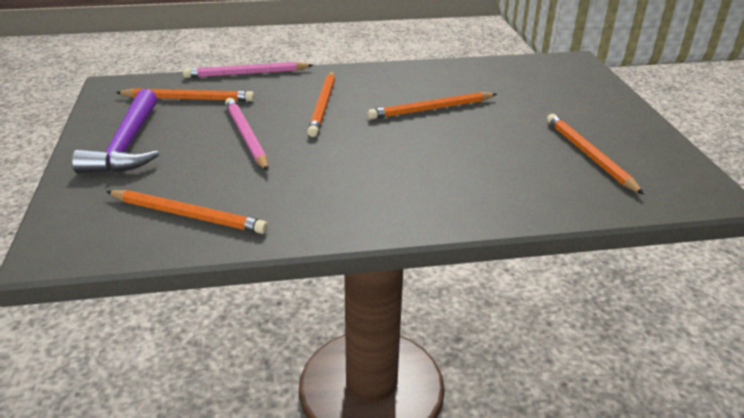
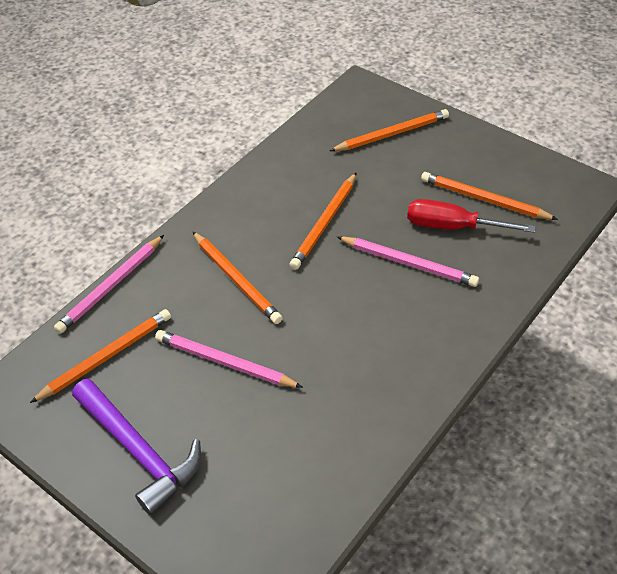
camera: 40 degrees left, 15 degrees up
(187, 215) = (301, 477): orange pencil -> orange pencil (392, 134)
(461, 157) = (408, 263): none -> pink pencil
(534, 156) = (453, 227): none -> red screwdriver

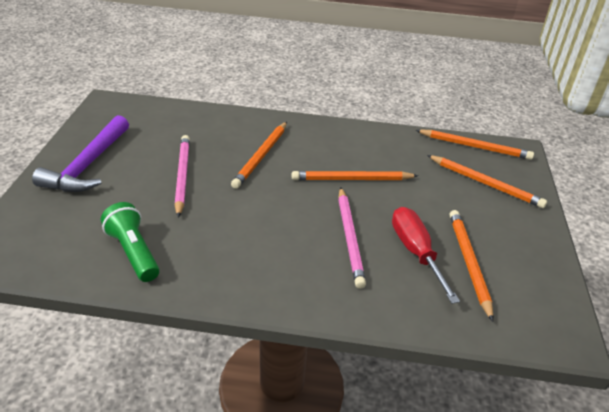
camera: 55 degrees right, 10 degrees down
(106, 357) = (157, 127): orange pencil -> orange pencil (474, 147)
(111, 286) = (216, 109): pink pencil -> none
(330, 445) = (134, 252): none -> green flashlight

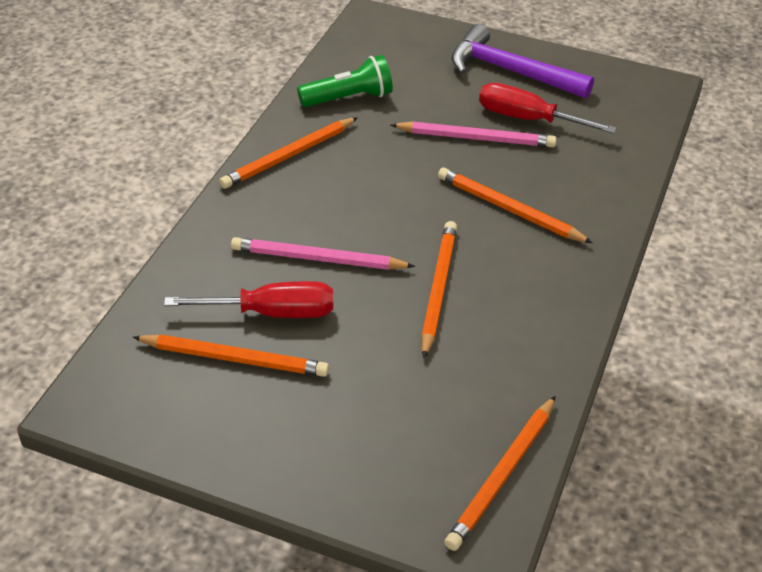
camera: 105 degrees right, 5 degrees up
(154, 154) = (528, 119): none -> red screwdriver
(485, 183) = (394, 446): orange pencil -> orange pencil (289, 156)

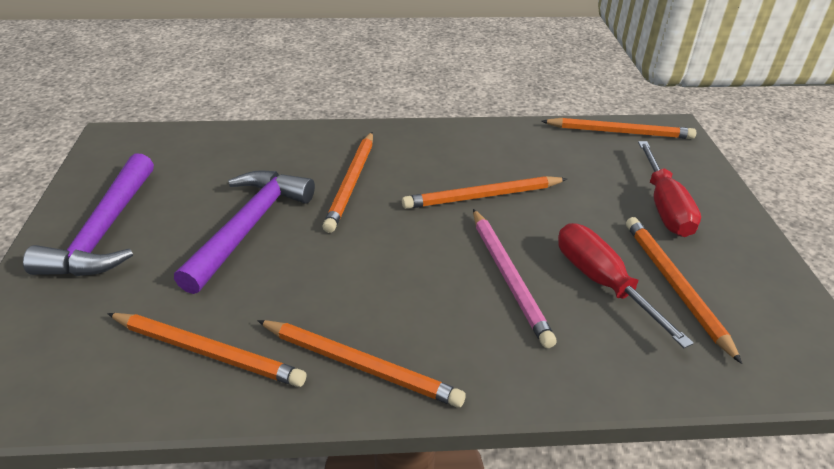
camera: 115 degrees left, 5 degrees down
(348, 98) = (207, 352): green flashlight -> orange pencil
(475, 138) = (249, 226): pink pencil -> purple hammer
(528, 119) = (199, 201): red screwdriver -> red screwdriver (664, 206)

